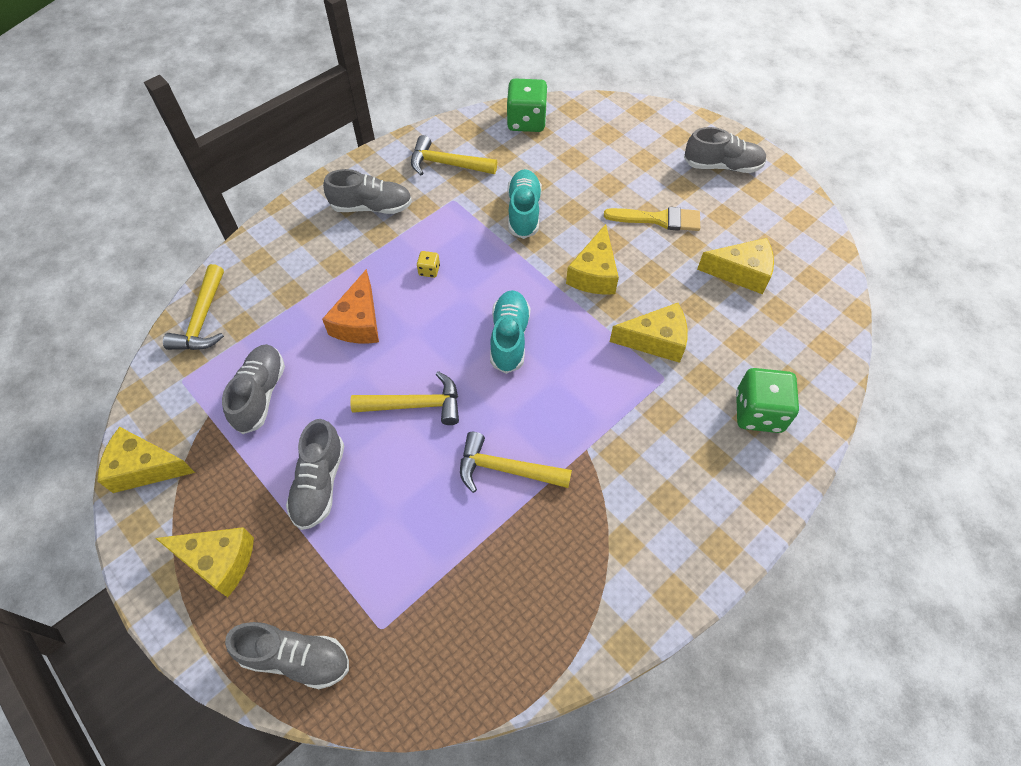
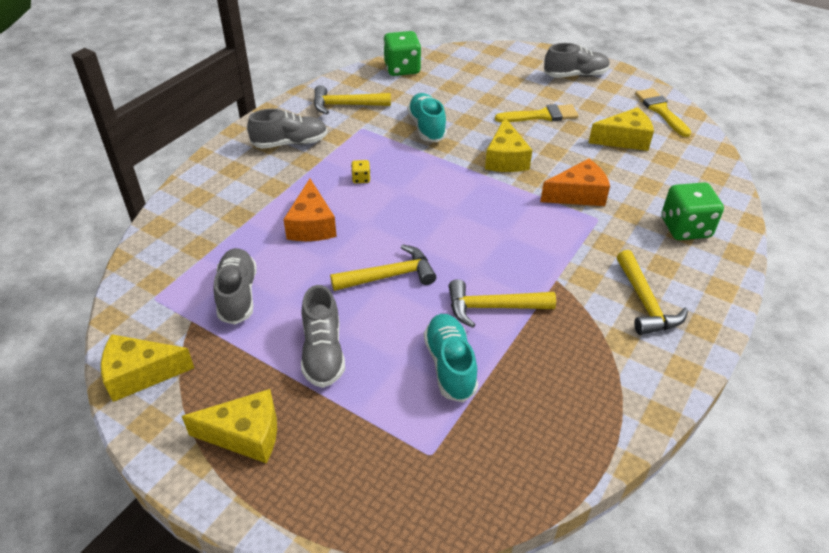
camera: 15 degrees left, 15 degrees down
(203, 319) = (159, 248): yellow hammer -> yellow hammer (645, 302)
(296, 658) = (356, 498): grey shoe -> none
(509, 338) = (453, 214): turquoise shoe -> turquoise shoe (450, 365)
(655, 340) = (578, 194): yellow cheese -> orange cheese
(803, 237) = (661, 110): none -> yellow brush

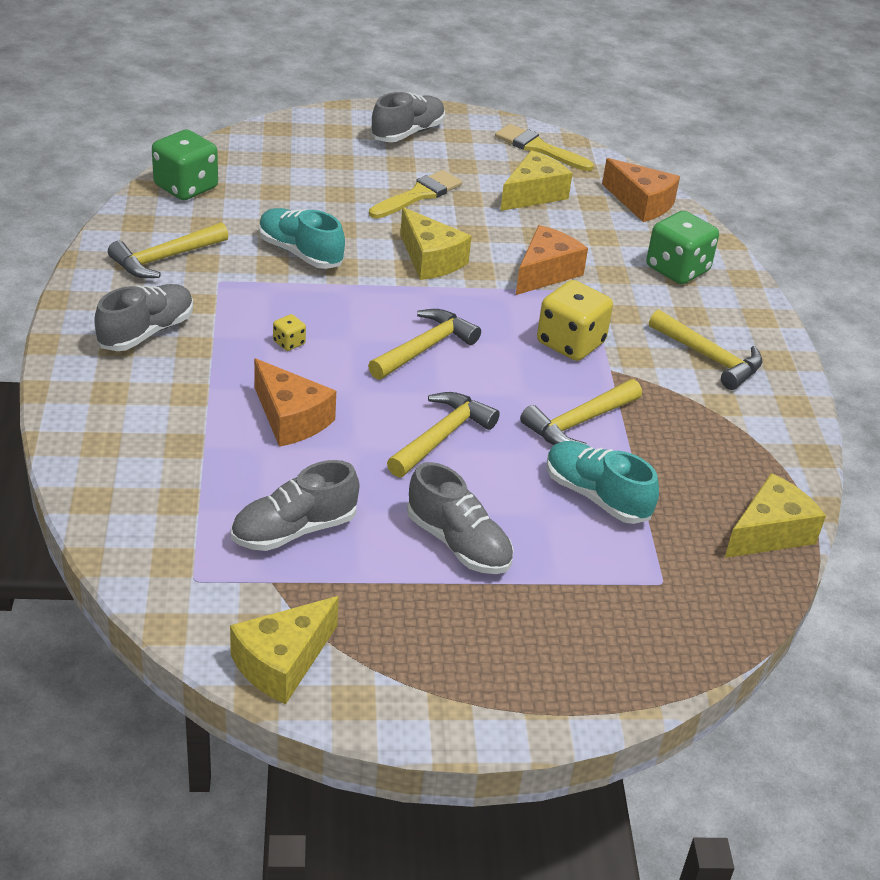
camera: 40 degrees left, 5 degrees down
(238, 294) = (294, 530): grey shoe -> grey shoe turned 75 degrees counterclockwise
(245, 435) = (470, 658): yellow cheese -> yellow cheese (769, 532)
(440, 214) = (425, 348): none -> yellow hammer
(545, 249) = (570, 343): none -> yellow dice
(704, 171) = (641, 203): none -> orange cheese

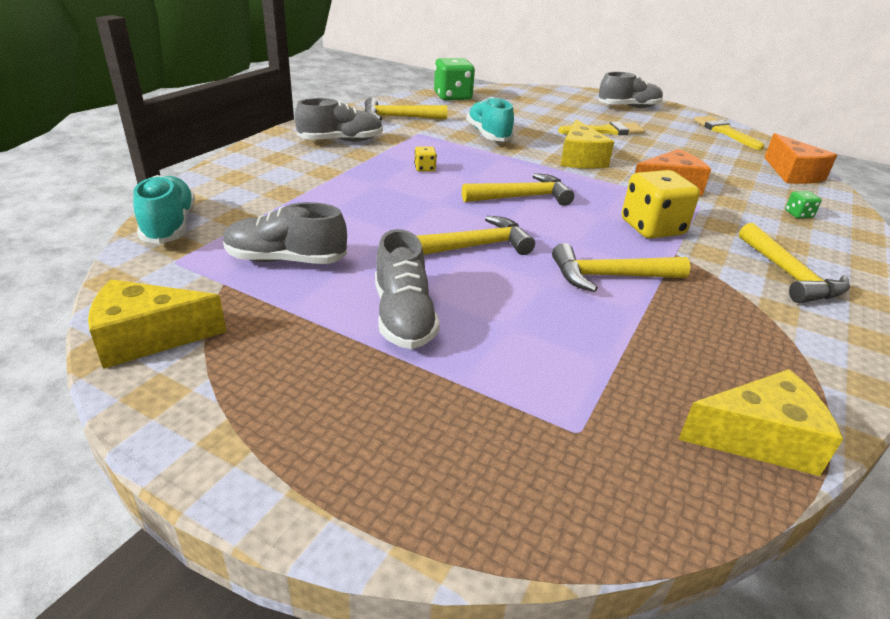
camera: 35 degrees right, 5 degrees down
(291, 418) = (373, 202): orange cheese -> none
(533, 194) = (698, 149): yellow cheese -> none
(596, 496) = (575, 331): turquoise shoe -> turquoise shoe (169, 226)
(677, 269) = (798, 214): green dice -> green dice, size x0.45

